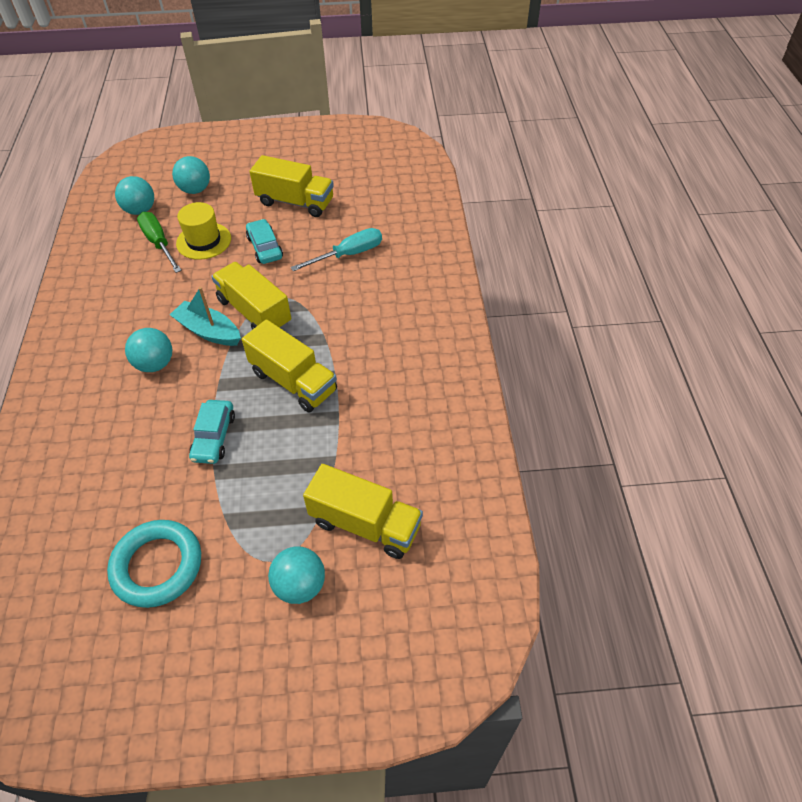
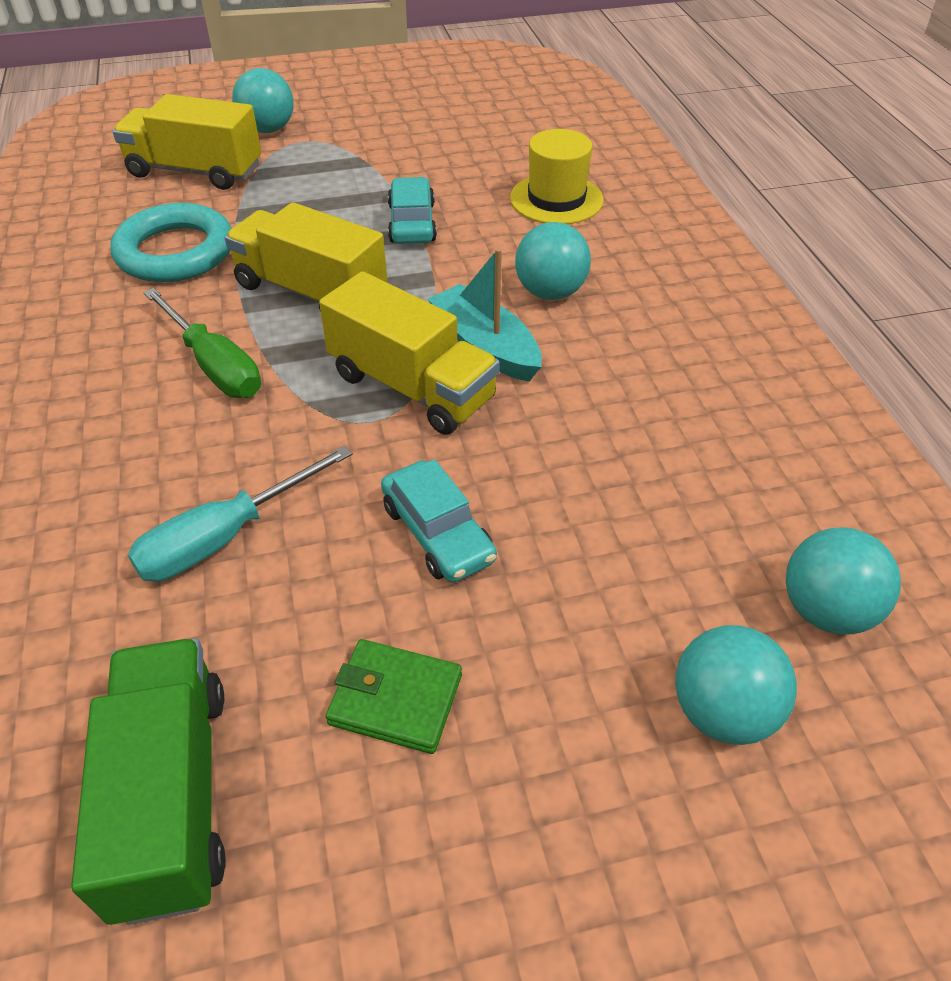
camera: 170 degrees right, 5 degrees down
(157, 566) = (428, 128): turquoise ring -> turquoise ring (175, 252)
(159, 243) = (702, 514): green screwdriver -> green screwdriver (214, 365)
(203, 241) = (597, 534): yellow hat -> yellow hat (556, 199)
(208, 331) = (485, 346): turquoise boat -> turquoise boat turned 150 degrees counterclockwise
(295, 202) = (395, 699): yellow truck -> green wallet
(366, 188) = (172, 795): none -> green truck

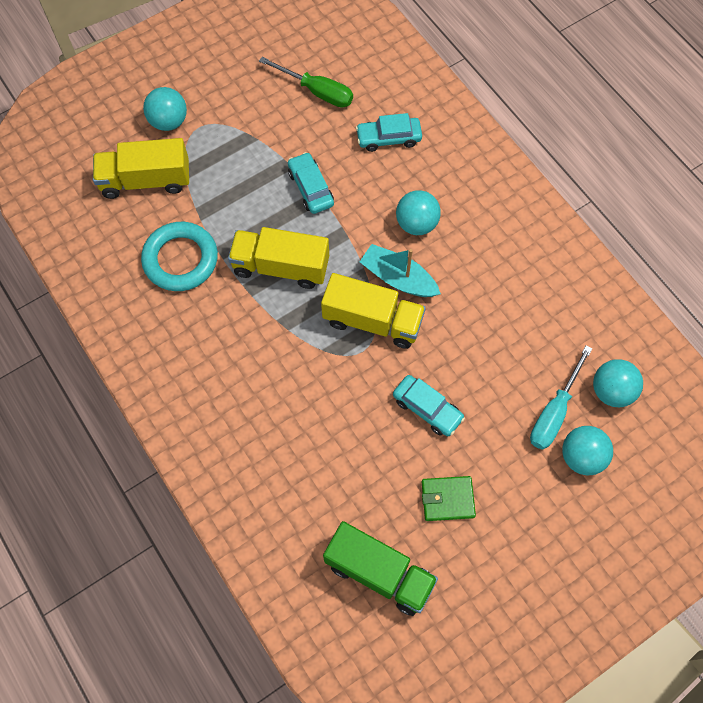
camera: 20 degrees left, 20 degrees up
(172, 795) = (379, 573): green truck -> green truck turned 150 degrees clockwise
(214, 365) = (258, 341): green screwdriver -> green screwdriver (317, 91)
(225, 537) = (329, 446): turquoise screwdriver -> turquoise screwdriver (554, 412)
(556, 199) = (388, 138): yellow hat -> turquoise car

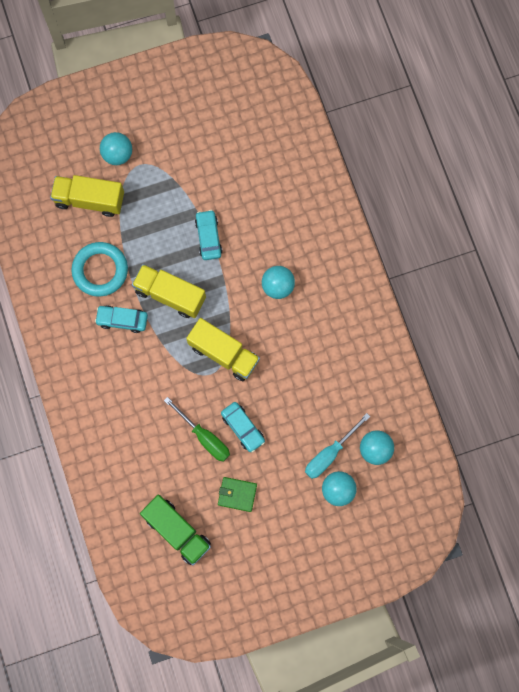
camera: 15 degrees right, 10 degrees up
(317, 91) = (235, 157): green screwdriver -> green screwdriver (204, 437)
(388, 138) = (278, 210): turquoise car -> turquoise car (122, 320)
(398, 278) = (251, 326): turquoise boat -> none

